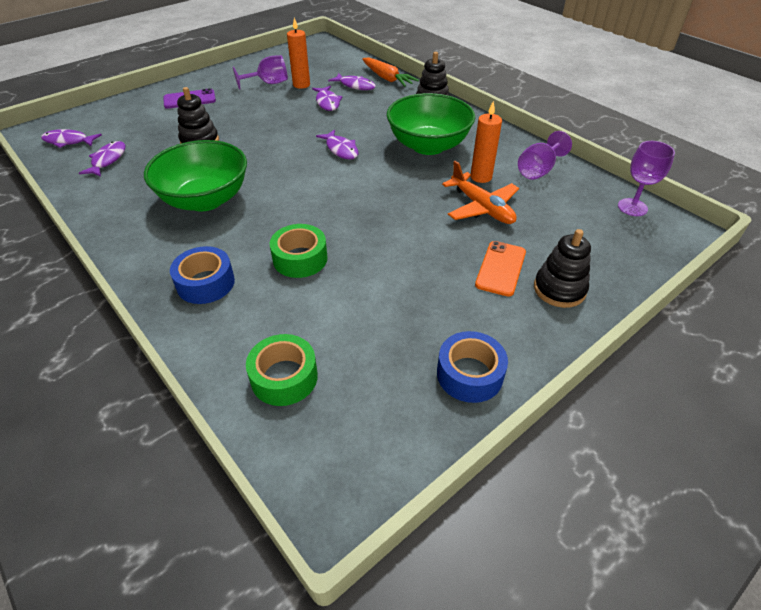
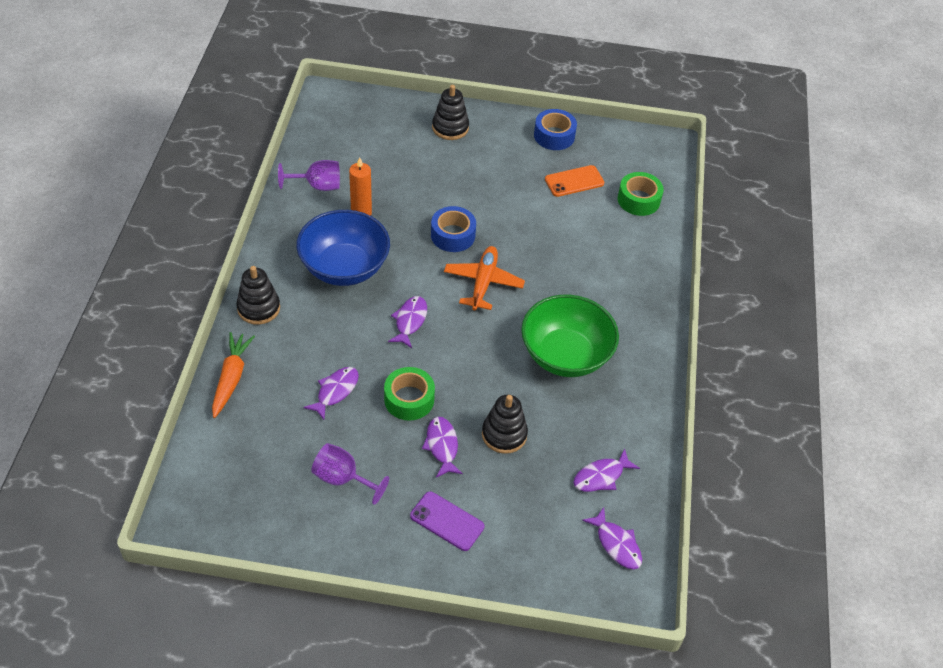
camera: 135 degrees left, 5 degrees up
(205, 283) = (628, 283): blue tape -> blue tape (453, 235)
(300, 259) = (557, 253): green tape -> green tape (409, 399)
(301, 85) = (317, 445): orange candle -> none
(355, 86) = (275, 394): purple fish -> purple fish (442, 446)
(428, 145) = (344, 267): green bowl -> blue bowl
(482, 207) = (402, 194): orange plane -> orange plane (483, 282)
(500, 268) = (459, 158): orange phone -> orange phone (574, 181)
(632, 207) = (322, 123): purple goblet -> none

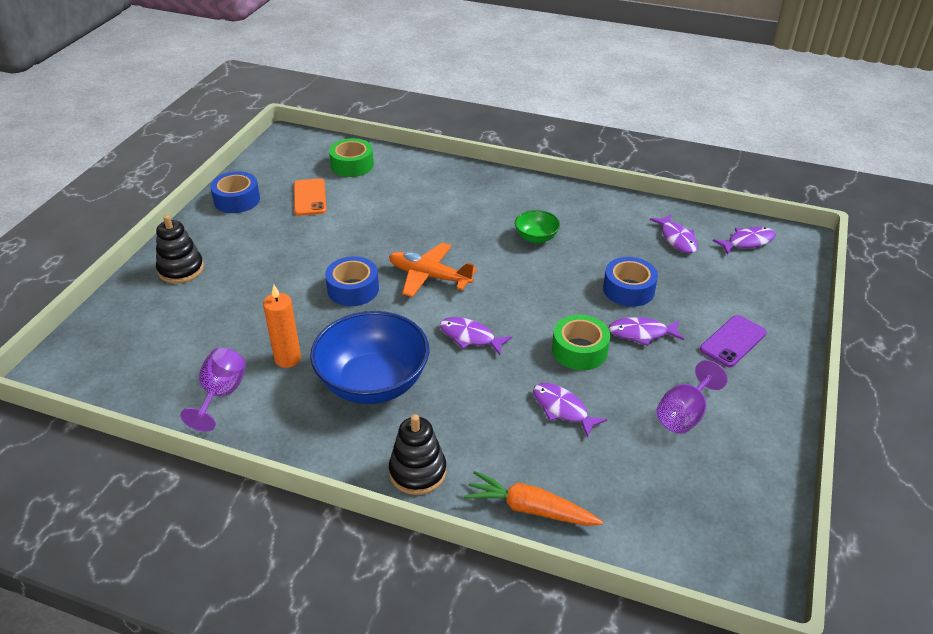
camera: 75 degrees left, 10 degrees down
(504, 434) = (628, 289): black stacking toy -> blue tape
(565, 355) = (536, 237): green bowl -> green bowl, size x0.47

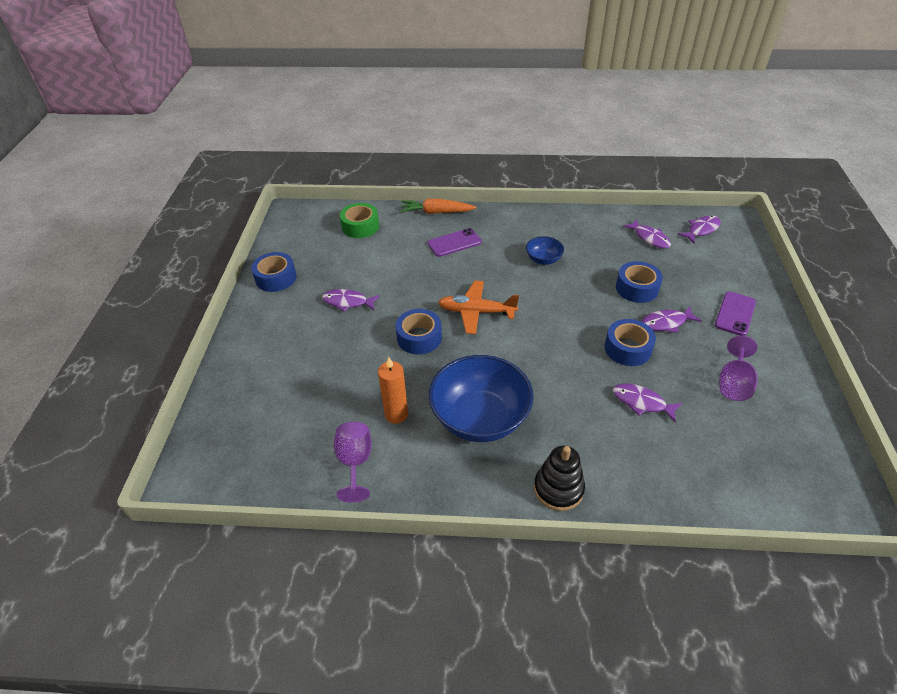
camera: 15 degrees left, 5 degrees up
(181, 269) = (258, 354): black stacking toy -> none
(309, 197) = (339, 263): orange phone -> none
(445, 201) = (454, 243): none -> purple phone
(470, 337) = (537, 357): purple fish -> purple fish (348, 302)
(530, 509) = (663, 496): orange carrot -> orange carrot (436, 212)
(536, 237) = (543, 259): green bowl -> blue bowl
(579, 350) = (627, 348): green tape -> blue tape

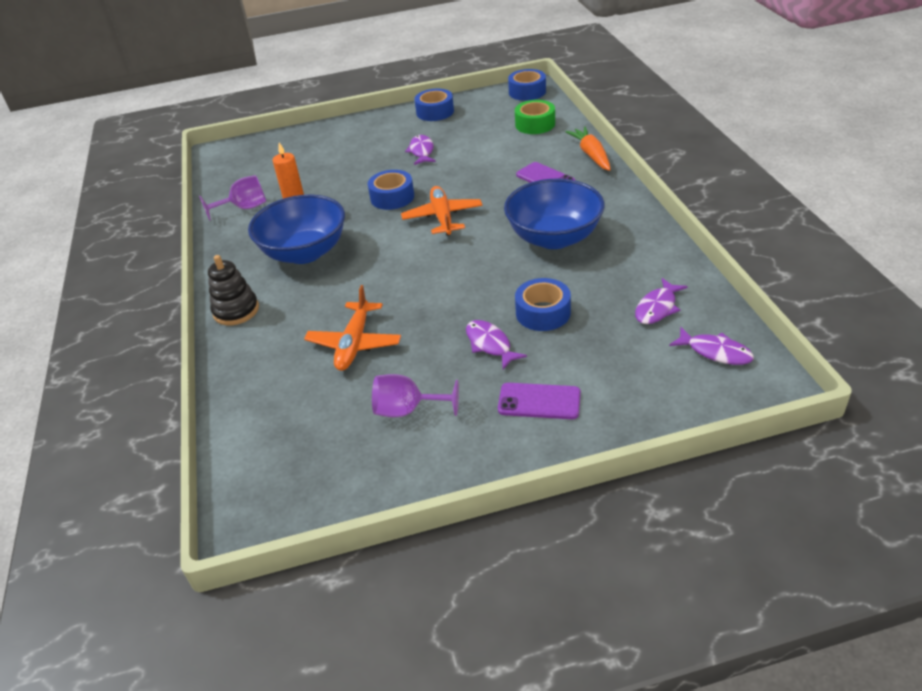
camera: 75 degrees right, 5 degrees down
(543, 259) = (554, 238): blue bowl -> blue bowl, size x2.11
(627, 348) = (432, 322): blue tape -> blue tape (527, 92)
(642, 402) = (354, 344): purple fish -> orange plane

